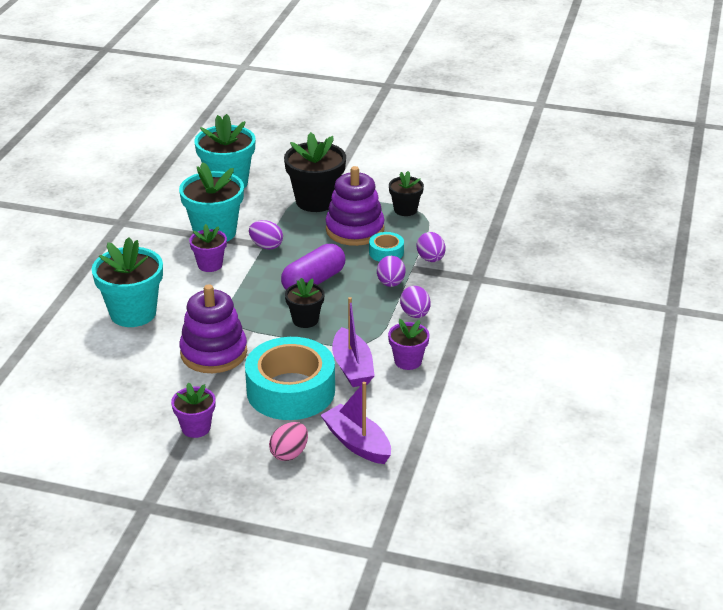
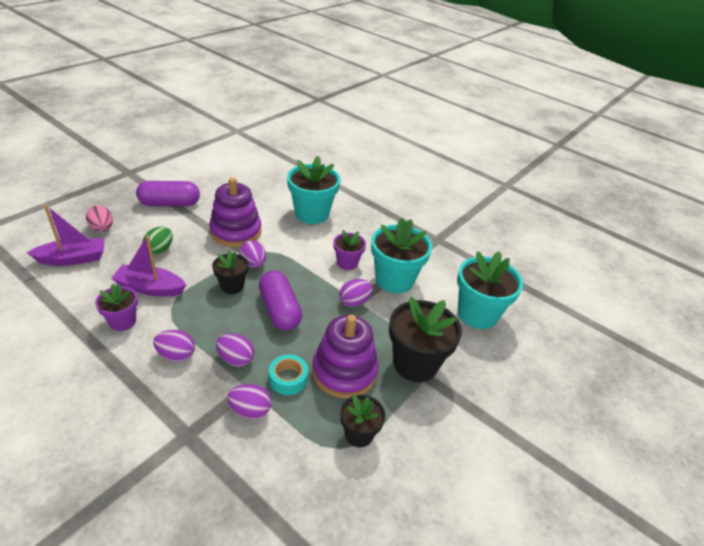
camera: 110 degrees right, 5 degrees up
(196, 428) = (170, 204): purple flower pot -> purple capsule
(260, 320) = (253, 264): none -> purple egg
(291, 390) = (159, 250): turquoise tape -> green egg

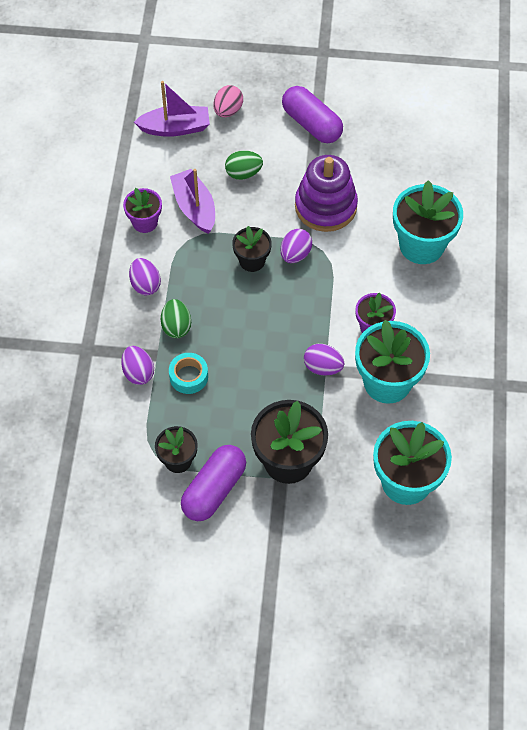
camera: 60 degrees right, 20 degrees up
(73, 259) = (175, 128): purple boat -> purple boat turned 45 degrees counterclockwise
(236, 359) = (176, 326): purple egg -> green egg
(279, 310) = (257, 317): purple capsule -> purple capsule (214, 489)
(344, 372) = (231, 412): purple stacking toy -> none

